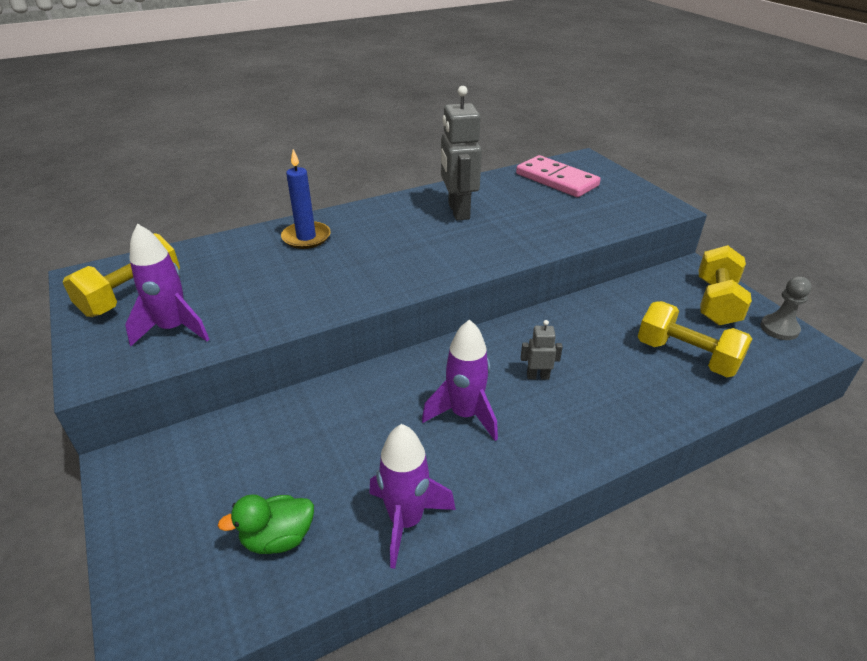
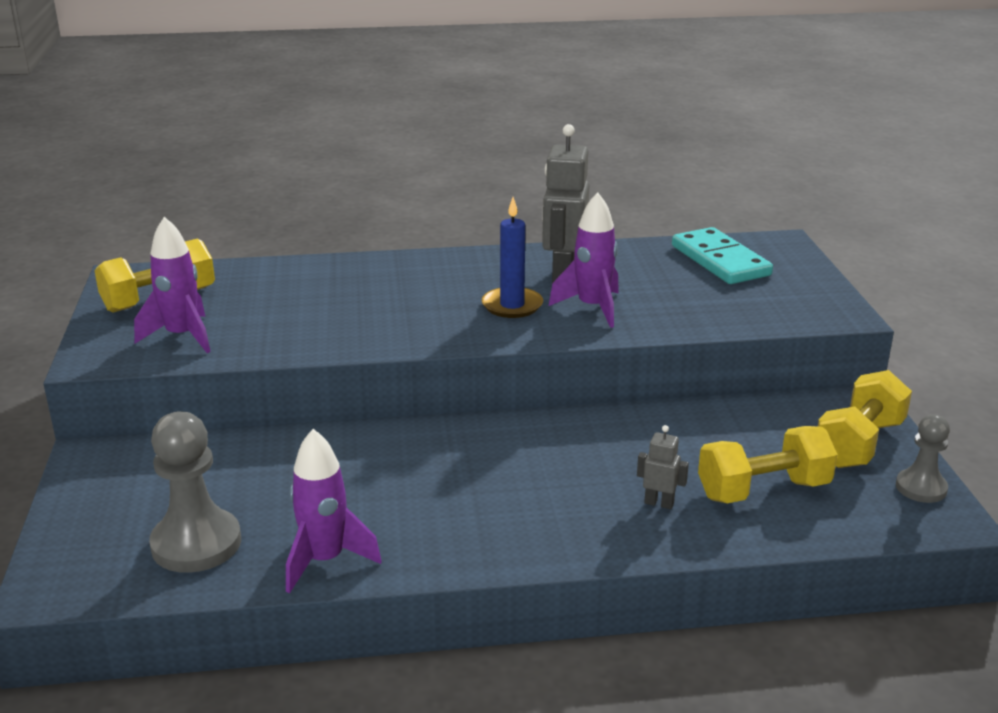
camera: 20 degrees right, 10 degrees down
(278, 538) = (196, 544): green duck -> grey pawn
(306, 237) = (367, 275): blue candle -> blue candle (512, 305)
(464, 415) = (449, 488): purple rocket -> purple rocket (592, 308)
(537, 376) = (560, 471): grey robot -> grey robot (659, 503)
(556, 180) = (720, 261): pink domino -> turquoise domino
(686, 356) = (763, 490): yellow dumbbell -> yellow dumbbell turned 75 degrees counterclockwise

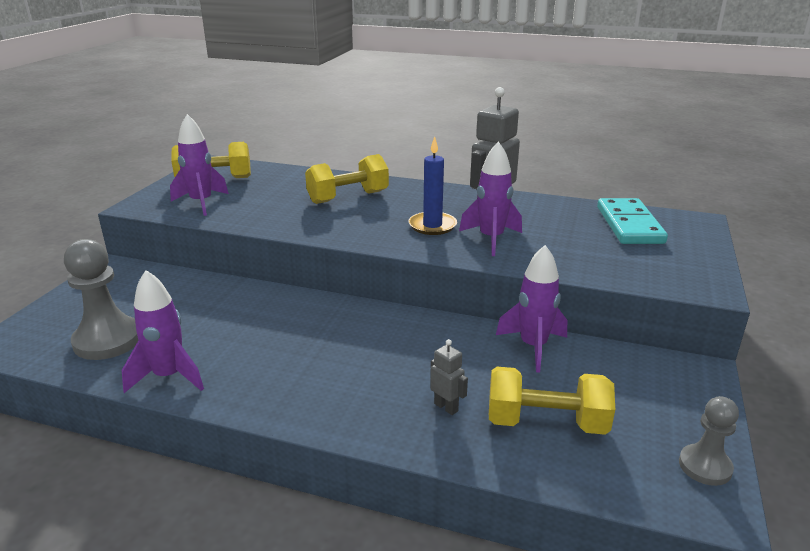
camera: 25 degrees right, 0 degrees up
(694, 420) = (533, 347): none -> purple rocket
(859, 444) = (670, 407): yellow dumbbell -> yellow dumbbell (348, 197)

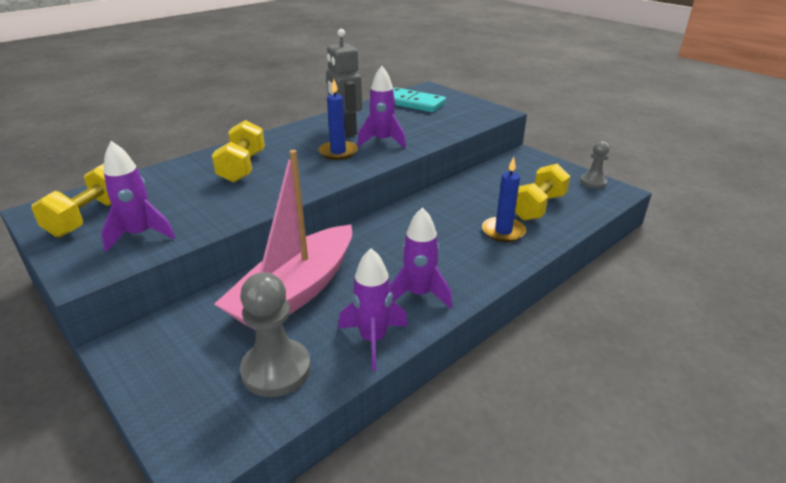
camera: 60 degrees left, 5 degrees up
(221, 310) = (295, 292): none -> pink boat
(446, 407) = (503, 231): grey robot -> blue candle
(533, 347) = (467, 186): purple rocket -> purple rocket (419, 294)

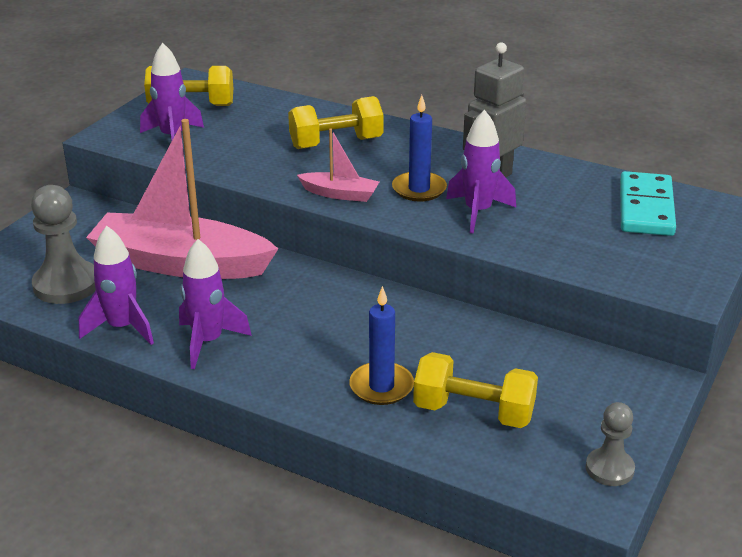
camera: 70 degrees right, 0 degrees up
(319, 178) = (340, 194): none -> pink boat

